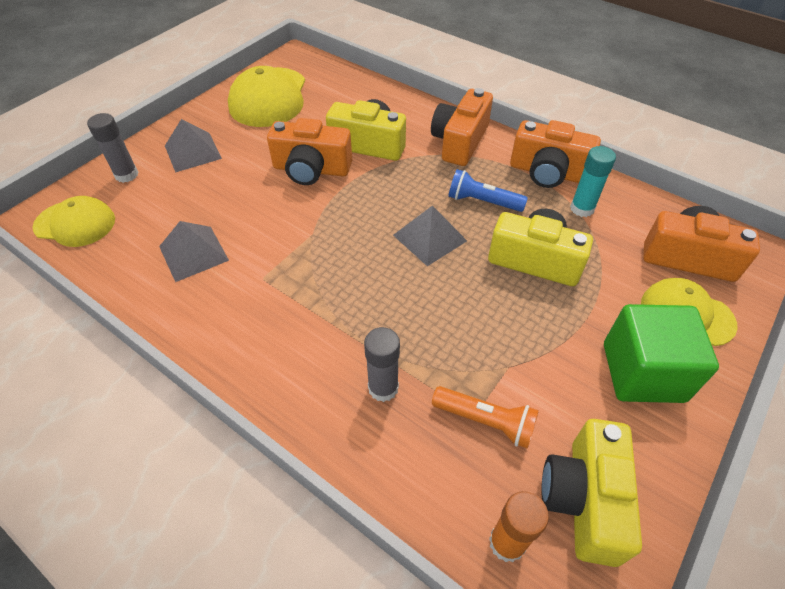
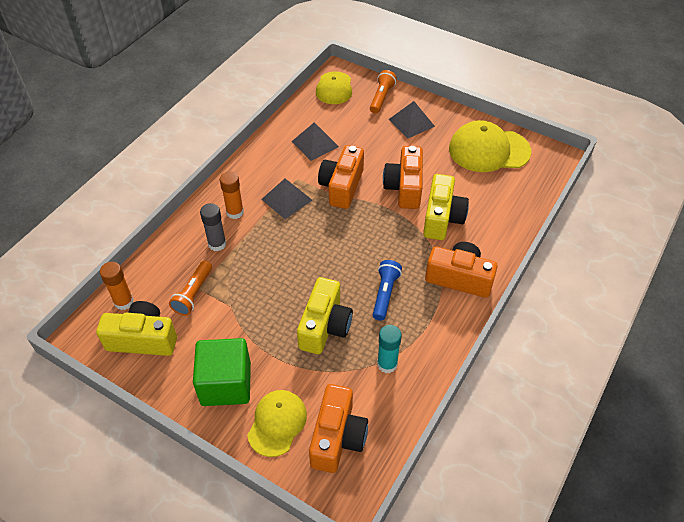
camera: 85 degrees right, 0 degrees up
(126, 175) = (381, 97): grey glue stick -> orange flashlight
(316, 362) = (235, 212): none -> orange glue stick
(429, 237) = (341, 261): grey pyramid -> grey pyramid (287, 199)
(548, 172) = (430, 342): orange camera -> orange camera (342, 186)

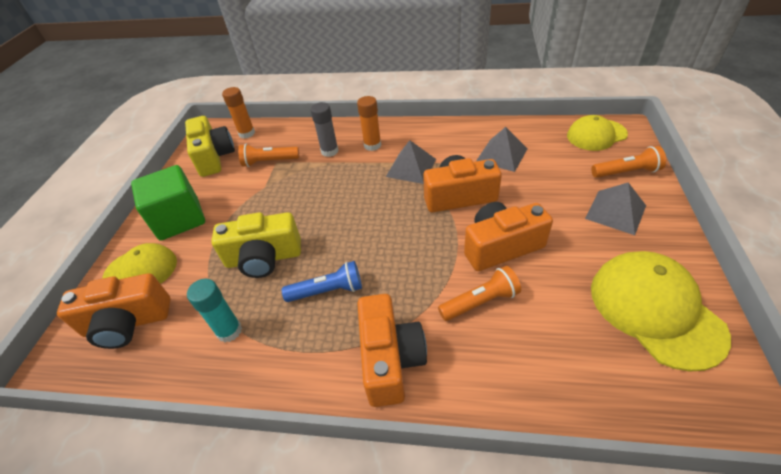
camera: 70 degrees right, 5 degrees down
(442, 218) = (480, 302): yellow camera -> orange flashlight

